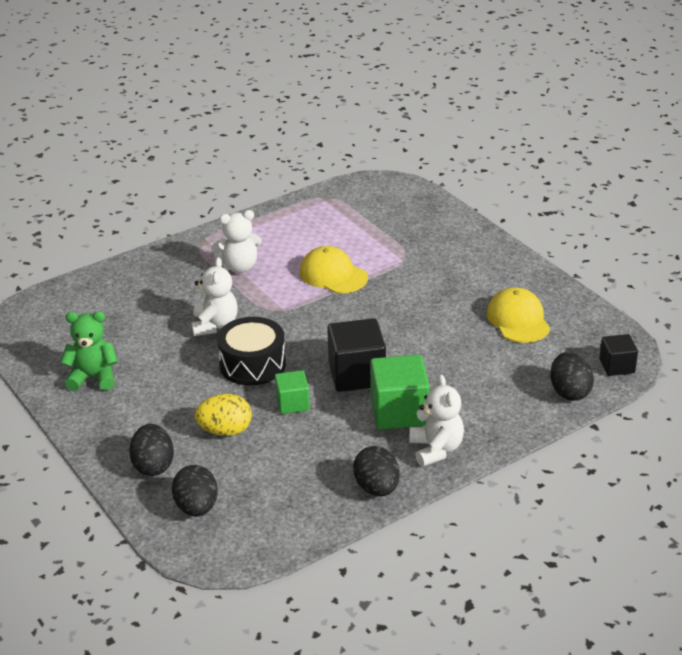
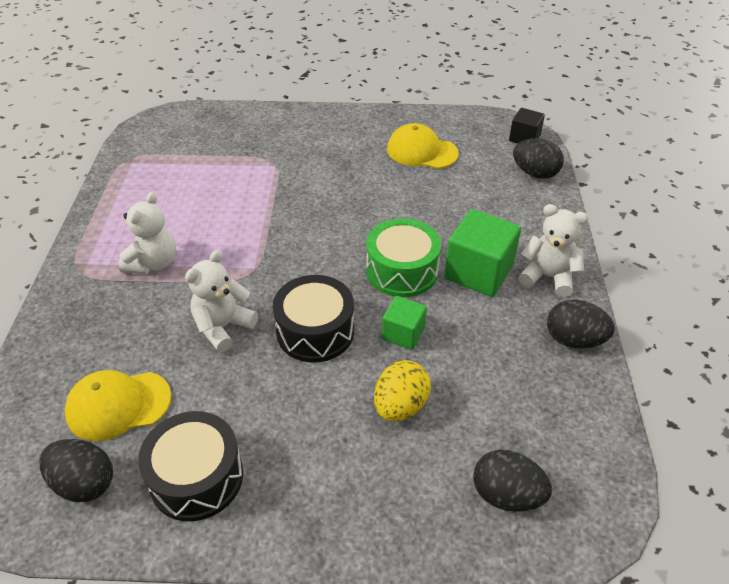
camera: 55 degrees left, 10 degrees up
(93, 377) = (196, 477): green teddy bear -> black drum
(153, 466) = (406, 499): black egg -> black egg (84, 483)
(215, 325) = (223, 327): white teddy bear -> white teddy bear turned 90 degrees counterclockwise
(333, 275) = (244, 212): yellow cap -> yellow cap (118, 405)
(357, 374) = (402, 271): black cube -> green drum

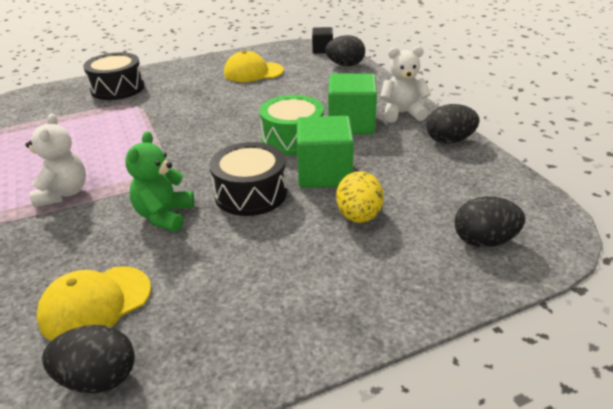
camera: 25 degrees left, 10 degrees down
(196, 477) = (217, 328): black drum -> black drum (117, 88)
(223, 327) = (164, 216): white teddy bear -> green teddy bear
(403, 333) = (324, 173): green cube -> green cube, size x1.73

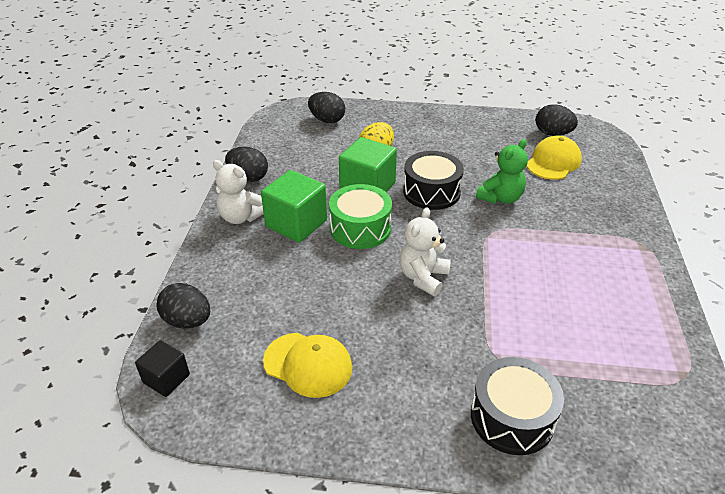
camera: 150 degrees left, 5 degrees up
(63, 193) = (579, 247): white teddy bear -> white teddy bear (423, 277)
(95, 304) = (553, 162): yellow cap -> yellow cap turned 45 degrees counterclockwise

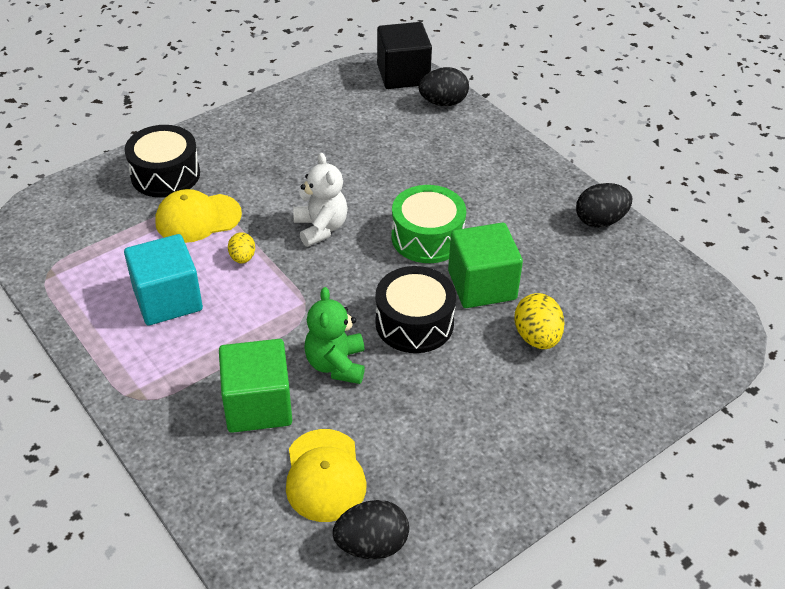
camera: 135 degrees right, 5 degrees up
(166, 378) = (403, 75): black cube -> black cube, size x1.73
(241, 217) = (537, 183): white teddy bear -> none
(296, 223) = (485, 207): green cube -> green cube (258, 405)
(308, 364) = (330, 127): yellow cap -> yellow cap (198, 218)
(327, 120) = (662, 350): black egg -> none
(503, 291) = (242, 258): none -> yellow egg
(585, 294) = (168, 299): none -> turquoise cube

